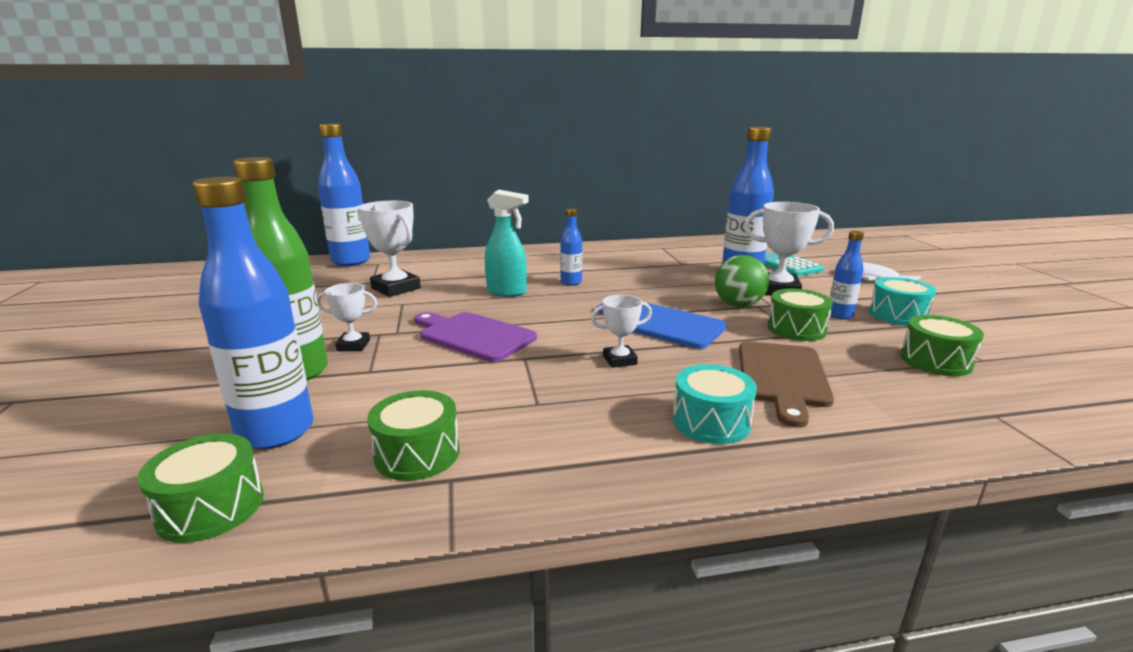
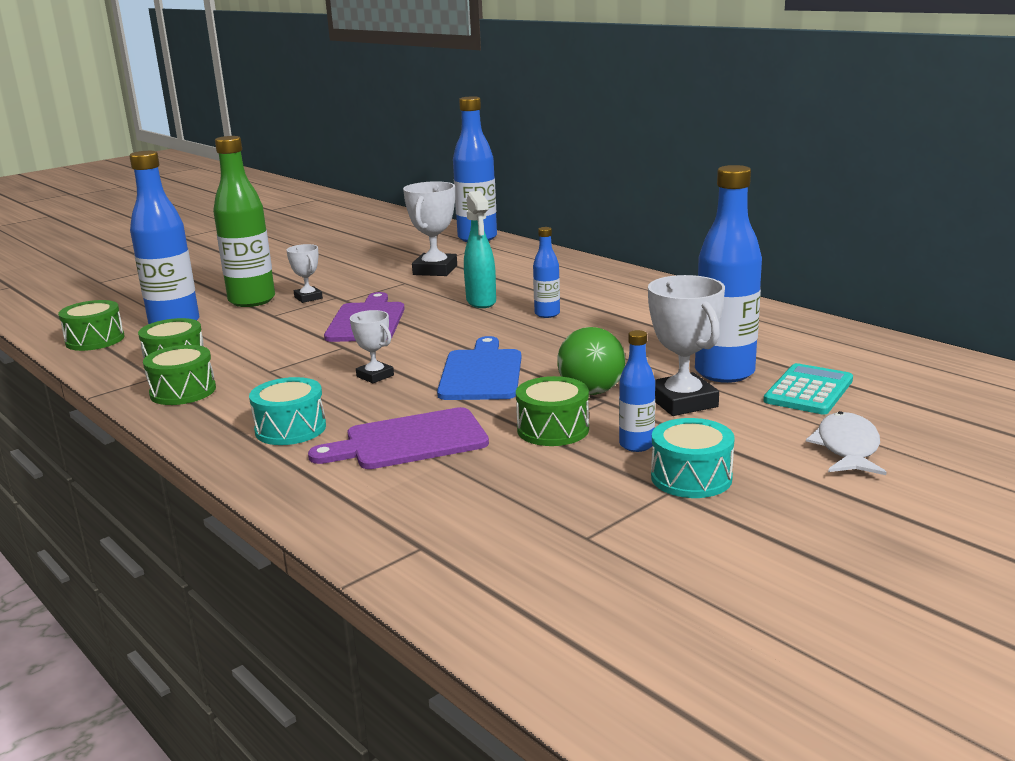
camera: 60 degrees right, 0 degrees up
(782, 377) = (409, 441): brown cutting board -> purple cutting board
(935, 361) = (545, 510): green drum -> green drum (183, 391)

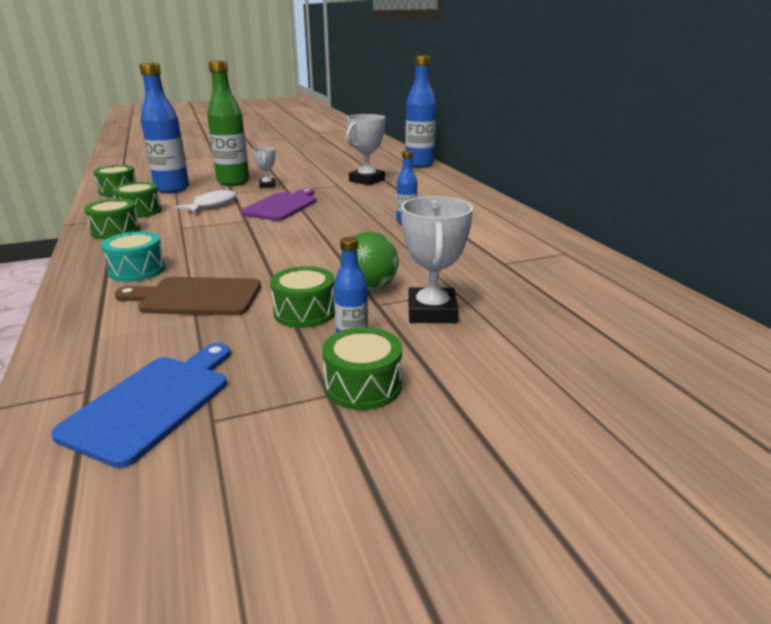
camera: 20 degrees right, 5 degrees up
(375, 376) = (238, 244): white trophy -> none
(409, 441) = (196, 297): purple cutting board -> brown cutting board
(481, 302) = (371, 206): turquoise spray bottle -> none
(481, 373) = (309, 256): blue cutting board -> blue cutting board (153, 403)
(691, 477) = (363, 385): turquoise drum -> green drum
(724, 373) = (493, 294): blue bottle -> none
(809, 391) = (553, 326): turquoise calculator -> none
(847, 448) = (537, 394): white fish -> white fish (212, 205)

